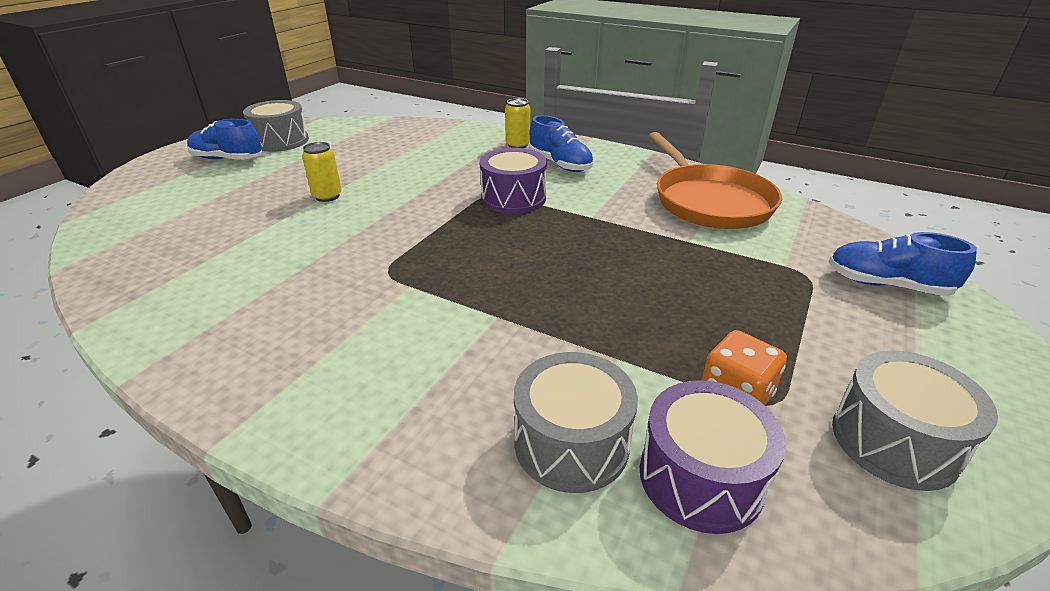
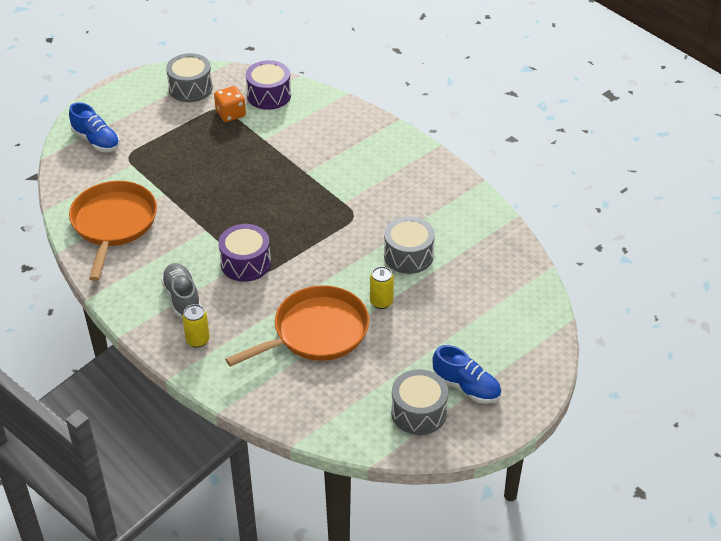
camera: 160 degrees left, 10 degrees up
(398, 166) = (316, 332): none -> orange pan
(560, 164) = (182, 298): blue shoe -> grey shoe
(571, 443) = (306, 114): grey drum -> grey drum (408, 255)

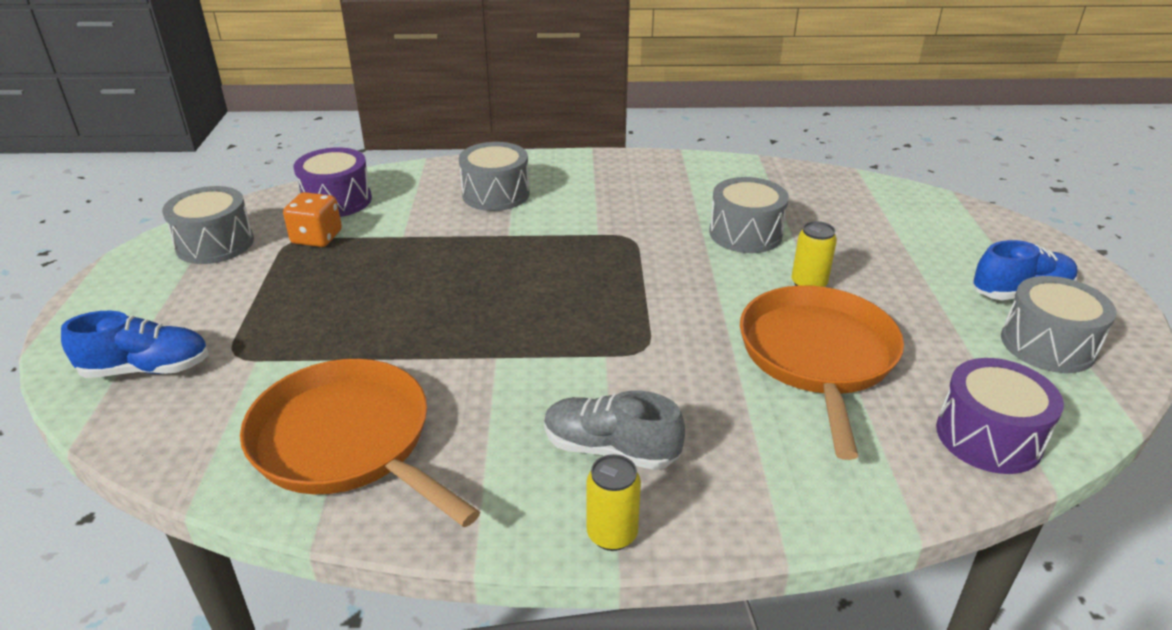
camera: 50 degrees left, 10 degrees down
(197, 340) = (725, 479): yellow can -> yellow can (612, 534)
(245, 263) = (610, 353): purple drum -> purple drum (988, 437)
(340, 143) = (495, 194): none -> grey drum

